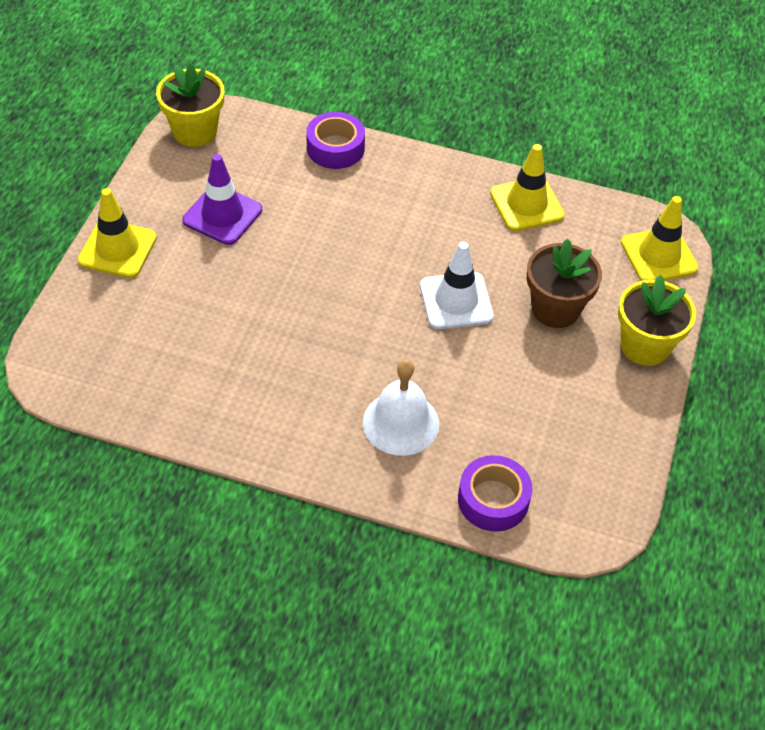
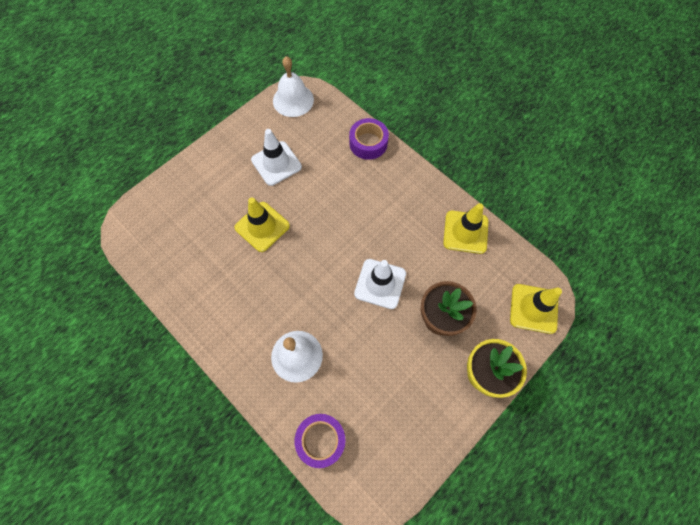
camera: 30 degrees right, 15 degrees up
(117, 249) = (206, 162): yellow traffic cone -> yellow traffic cone (262, 227)
(195, 131) = (293, 100): yellow flower pot -> white bell
(222, 215) = (276, 163): purple traffic cone -> white traffic cone

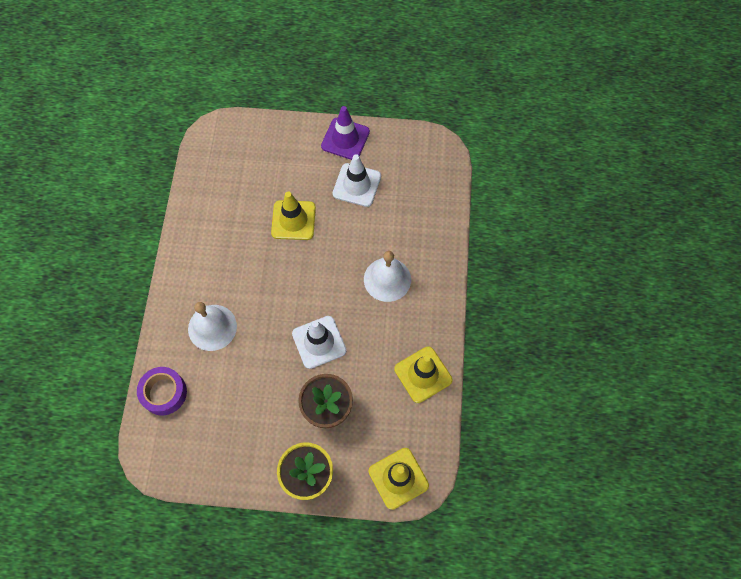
camera: 50 degrees right, 0 degrees up
(231, 143) = (345, 139): none -> purple traffic cone
(293, 100) = (427, 149): white bell -> white bell (387, 279)
(368, 143) = (439, 236): purple tape -> none

